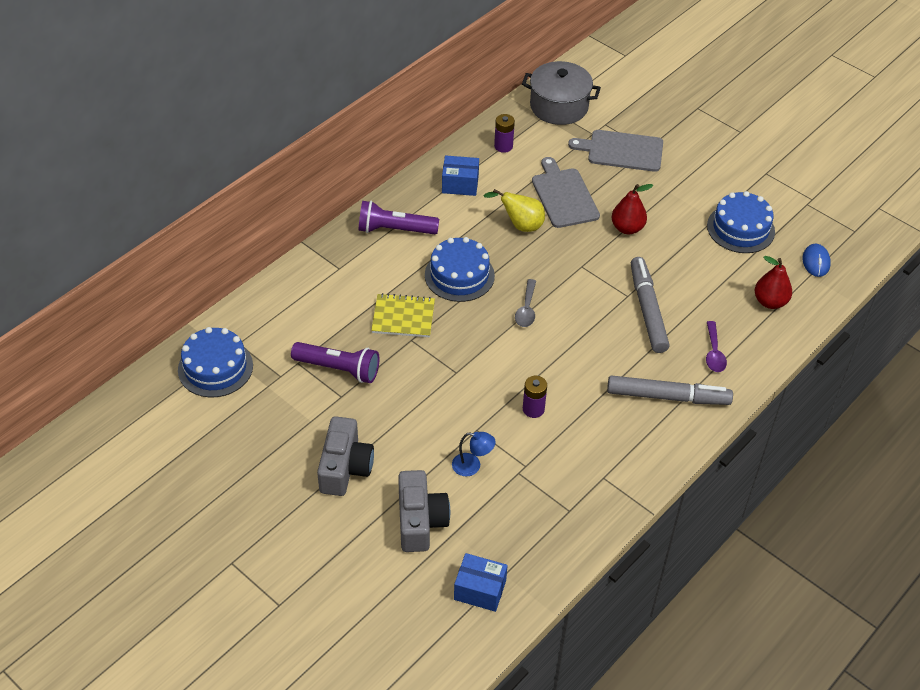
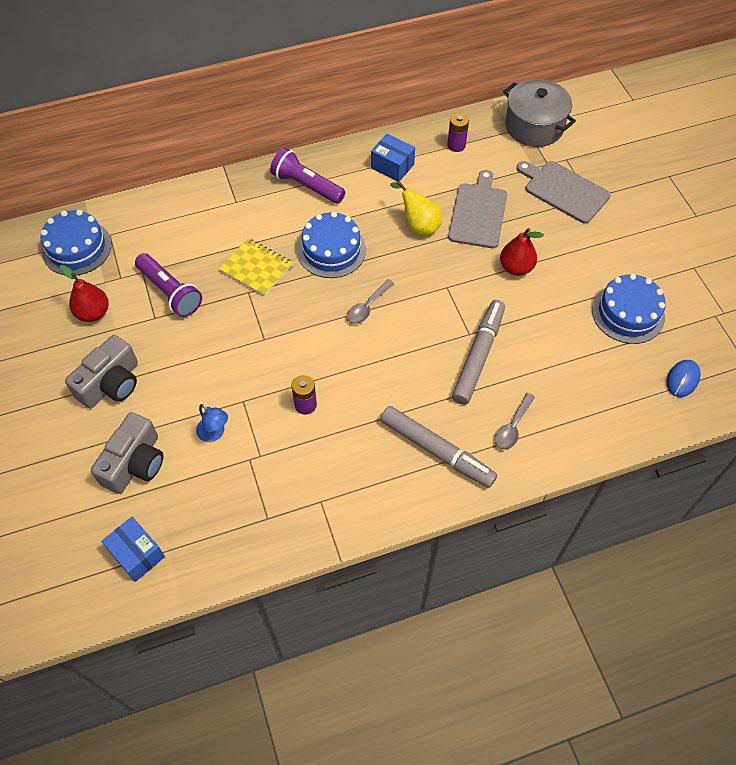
camera: 30 degrees right, 10 degrees up
(714, 353) = (512, 427): purple spoon -> grey spoon
(770, 302) = (605, 400): red pear -> red pear (93, 313)

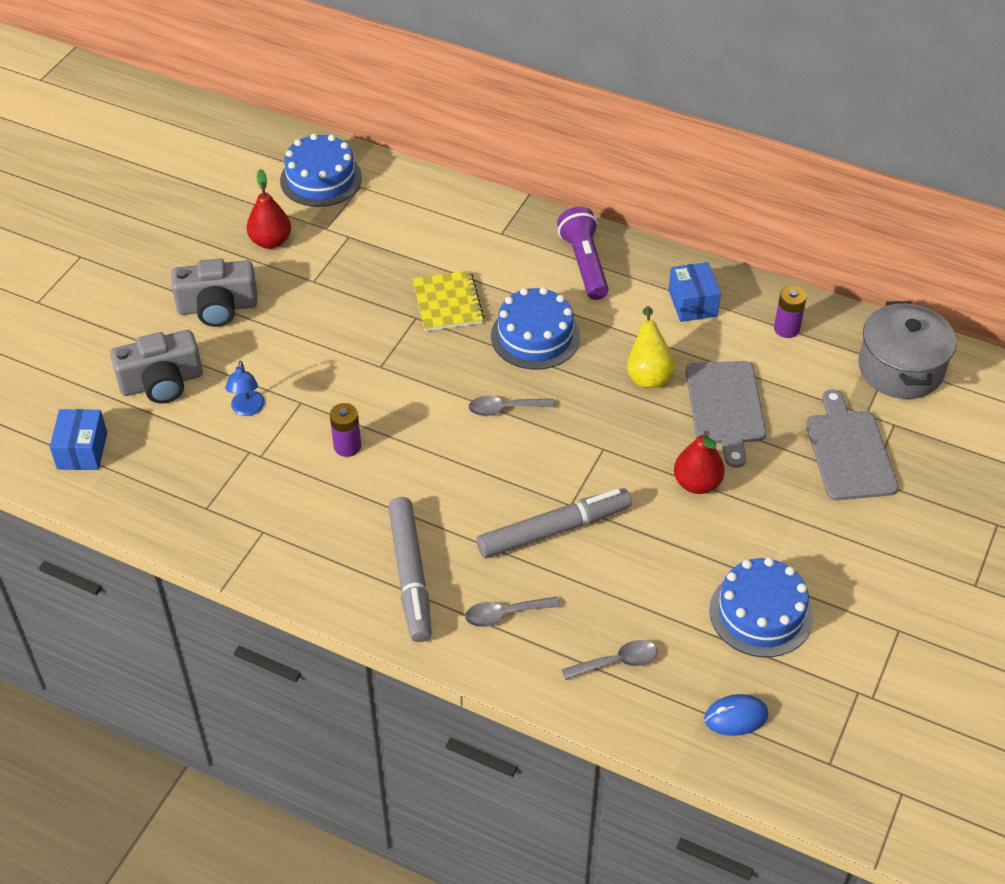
camera: 45 degrees right, 10 degrees down
(170, 292) = (351, 269): purple flashlight -> none
(478, 213) = (725, 407): grey cutting board -> grey cutting board turned 120 degrees clockwise
(597, 402) = (617, 662): none -> grey spoon

